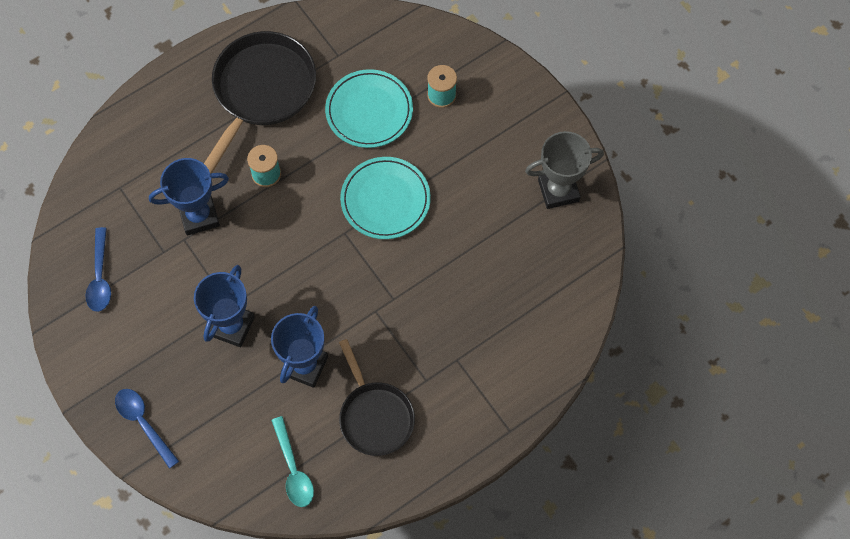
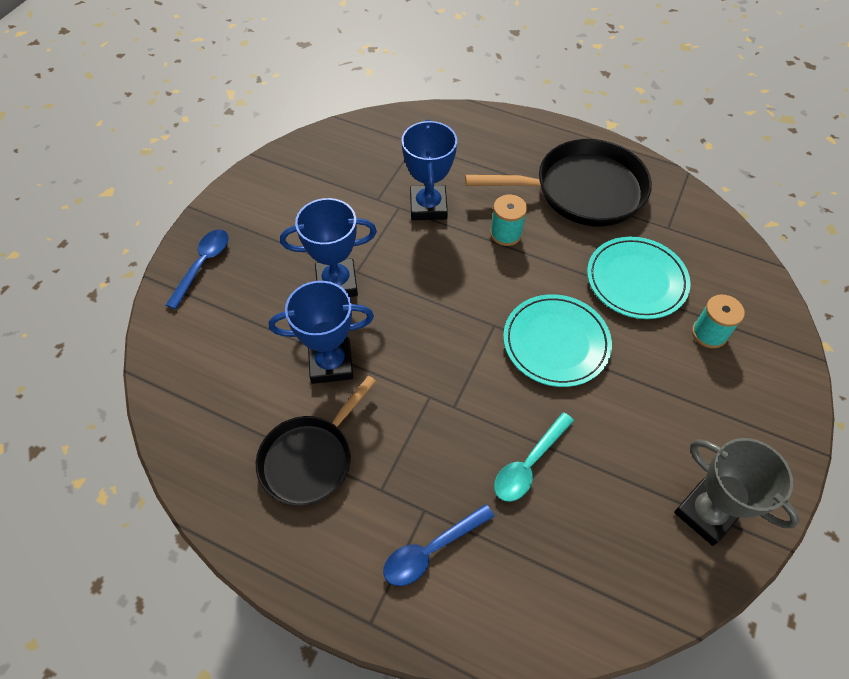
camera: 60 degrees right, 10 degrees down
(100, 277) = (325, 170): blue spoon -> blue spoon (431, 550)
(199, 216) = (428, 207): blue trophy -> blue trophy turned 45 degrees clockwise
(293, 469) = (212, 411): turquoise spoon -> turquoise spoon (529, 464)

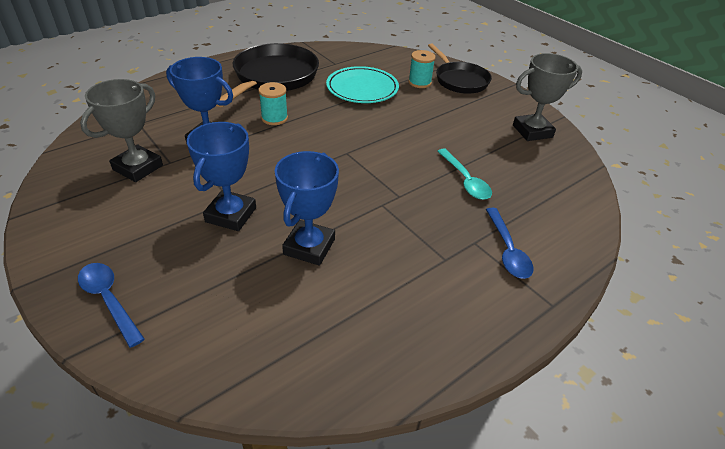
camera: 65 degrees left, 15 degrees down
(310, 458) = (392, 291): black pan -> black pan (459, 80)
(355, 184) = (138, 167): none -> grey trophy
(556, 343) = (382, 134): turquoise plate -> none

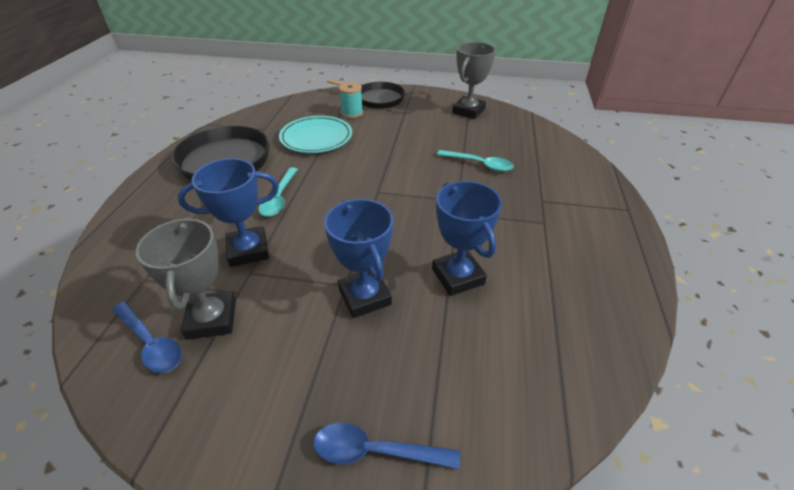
camera: 40 degrees left, 0 degrees up
(274, 118) = (279, 198): turquoise spool -> turquoise spoon
(507, 250) = (564, 193): blue spoon -> blue spoon (151, 343)

